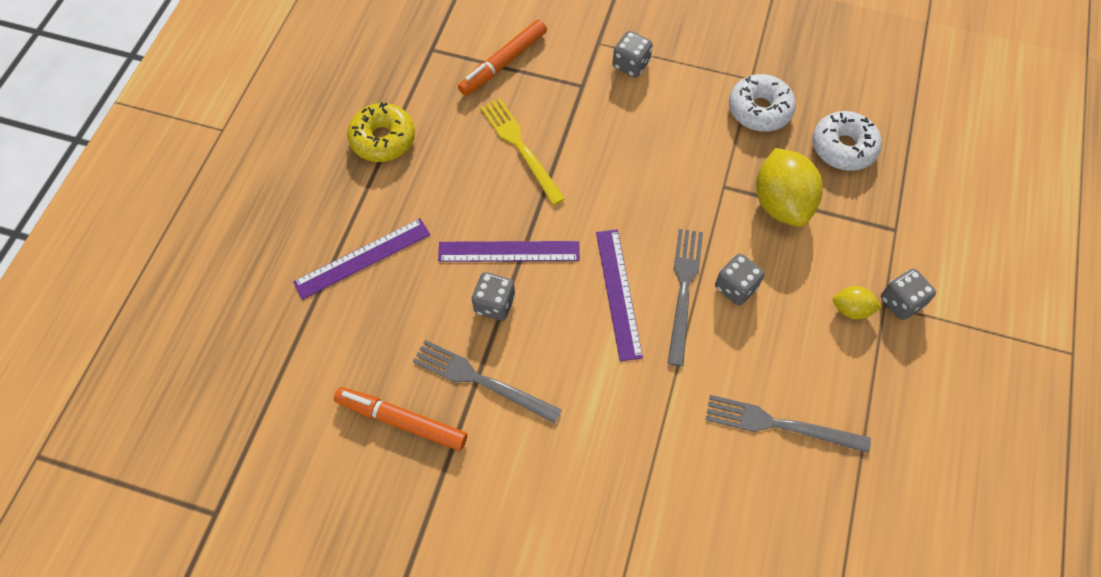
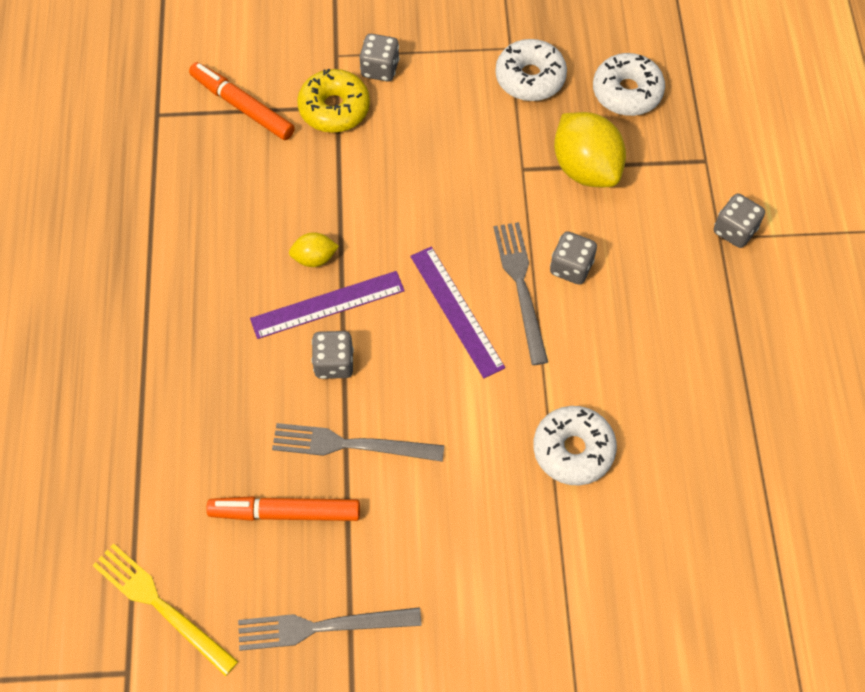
camera: 20 degrees left, 0 degrees up
(362, 258) = (174, 361): purple ruler -> none
(383, 139) = (144, 228): yellow donut -> yellow donut (334, 108)
(503, 63) = (242, 106): orange marker -> orange marker turned 105 degrees clockwise
(520, 147) = (297, 192): yellow fork -> yellow fork (161, 606)
(677, 454) = (573, 450): none -> white donut
(780, 425) = (661, 388): grey fork -> grey fork (322, 627)
(851, 309) = (690, 253): yellow lemon -> yellow lemon (314, 258)

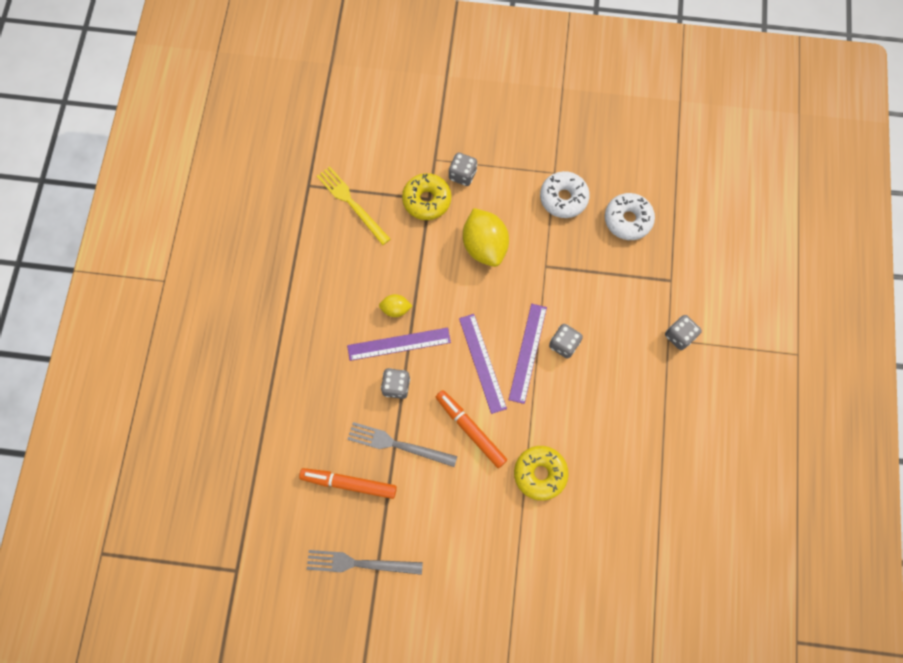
camera: 10 degrees right, 10 degrees up
(161, 606) = (262, 531): yellow fork -> yellow fork (351, 203)
(242, 106) = (365, 188): orange marker -> orange marker (470, 429)
(520, 287) = (527, 353): grey fork -> purple ruler
(573, 450) = (540, 473): white donut -> yellow donut
(586, 168) = (588, 273): yellow lemon -> yellow lemon (484, 246)

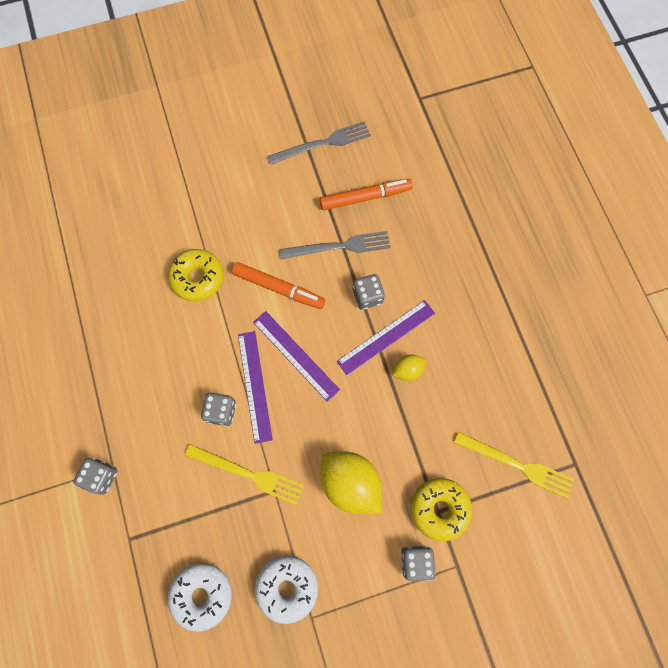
camera: 155 degrees right, 0 degrees up
(560, 287) = (248, 474): none -> yellow fork

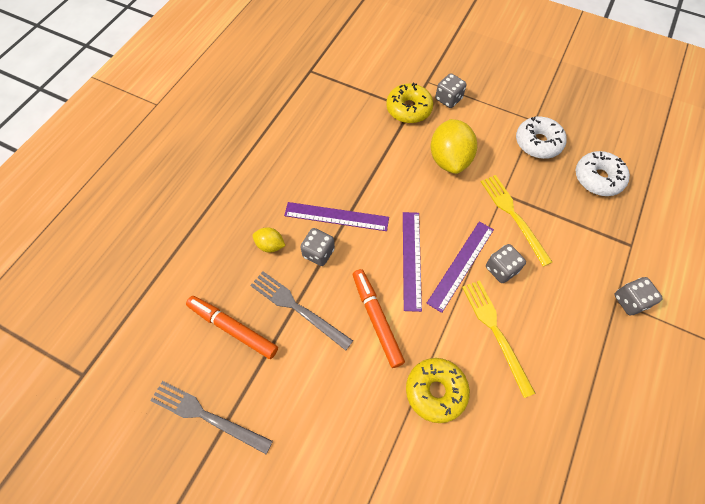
camera: 135 degrees left, 10 degrees down
(407, 370) = (345, 186): yellow lemon -> yellow lemon (270, 245)
(517, 465) = (341, 93): yellow fork -> yellow fork (495, 332)

